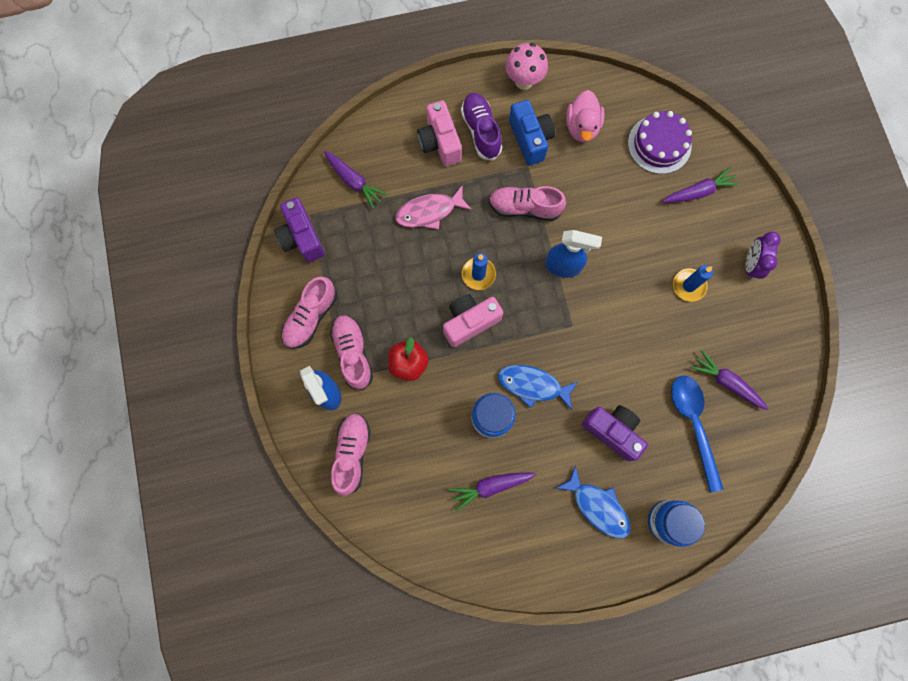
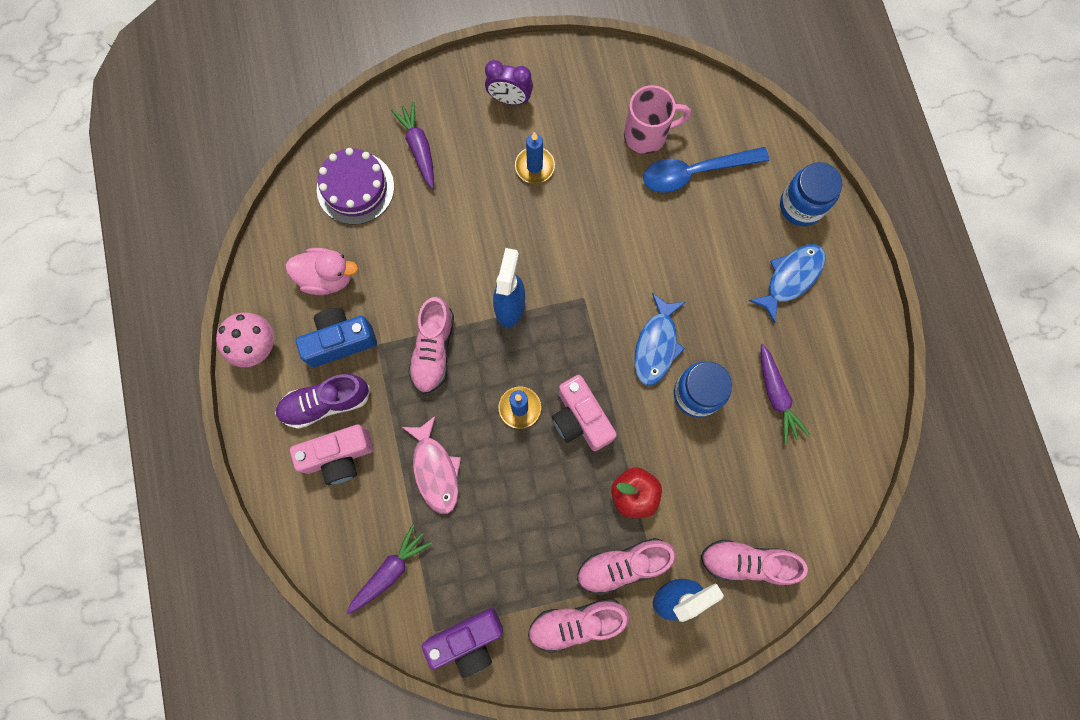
camera: 90 degrees left, 0 degrees up
(311, 317) = (576, 623): pink shoe -> pink shoe turned 135 degrees clockwise
(612, 431) = (706, 258): purple camera -> none
(726, 382) = (647, 135): purple carrot -> pink mug

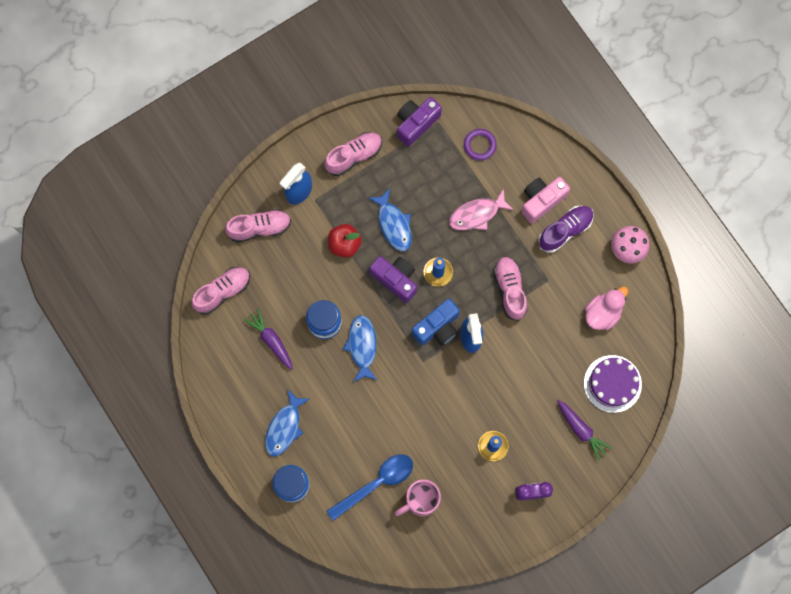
camera: 160 degrees right, 0 degrees up
(327, 277) = (602, 313): pink duck -> pink duck turned 150 degrees clockwise
(340, 341) = (574, 273): blue camera -> blue camera (437, 327)
(390, 571) = (479, 145): purple carrot -> purple ring
(435, 470) = (476, 214): pink fish -> pink fish turned 75 degrees counterclockwise
(555, 498) = (393, 224): none -> blue fish
(580, 419) = (395, 279): pink camera -> purple camera
(623, 565) = (337, 199): pink shoe -> pink shoe (222, 292)

